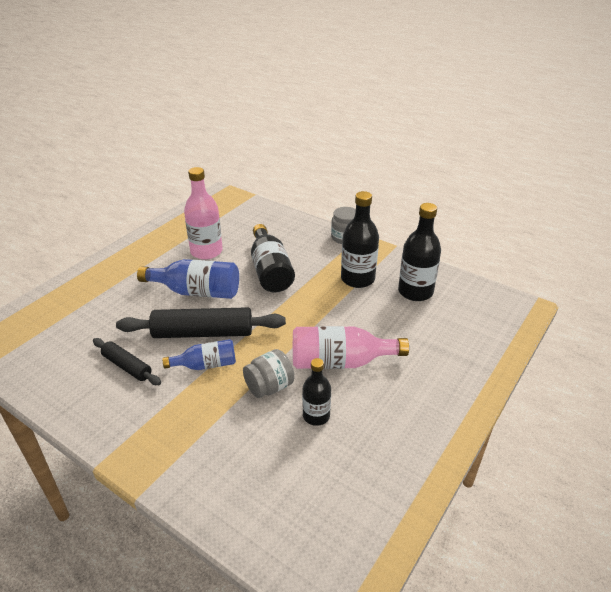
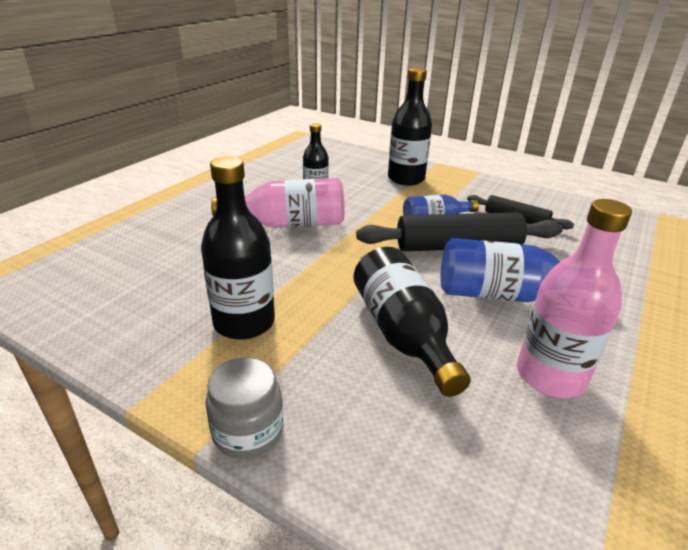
camera: 175 degrees right, 5 degrees down
(269, 387) = (362, 207): grey jar -> none
(415, 292) = (153, 302): black bottle -> black bottle (406, 179)

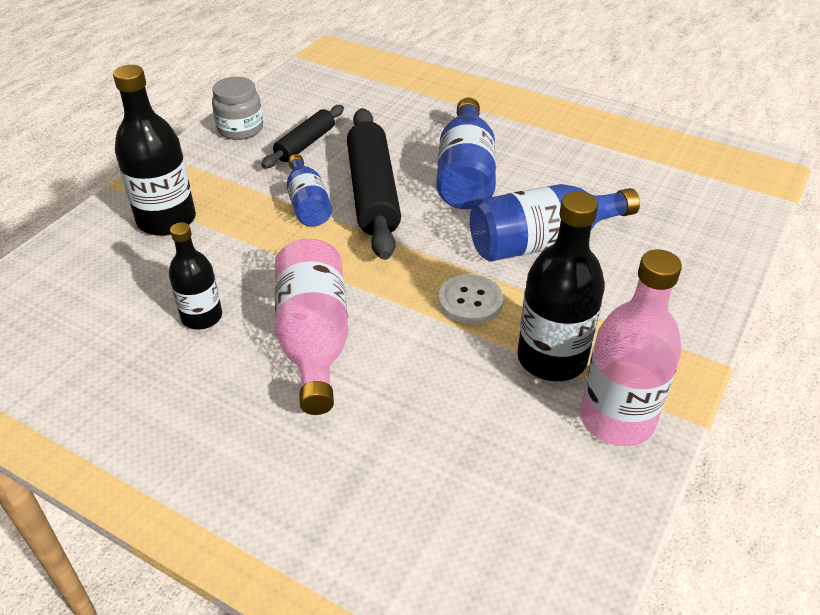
camera: 90 degrees left, 10 degrees up
(248, 431) = (695, 336): grey jar -> grey jar (240, 129)
(320, 286) = (470, 301): none -> white button
(403, 335) = (542, 242): black bottle -> blue bottle
(550, 376) = (573, 169): pink bottle -> pink bottle (617, 419)

